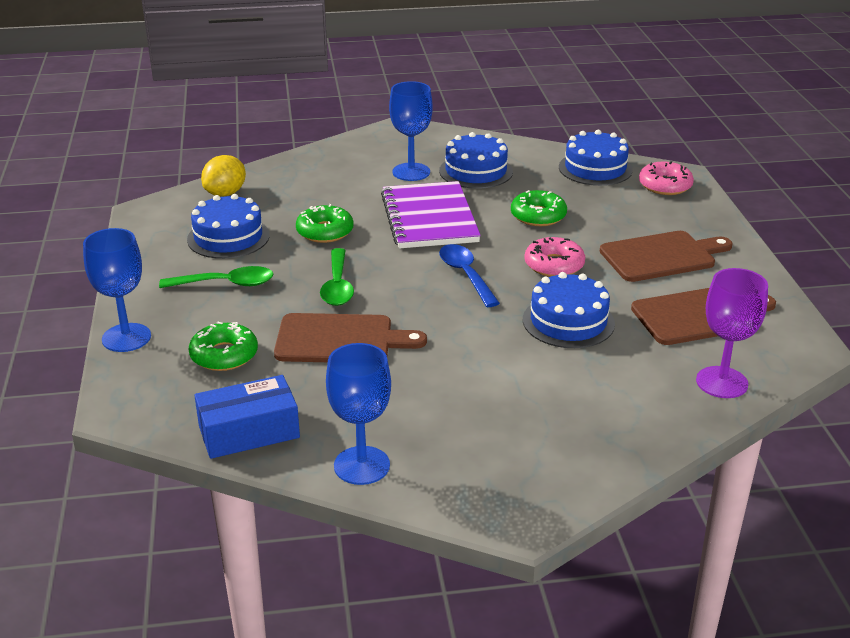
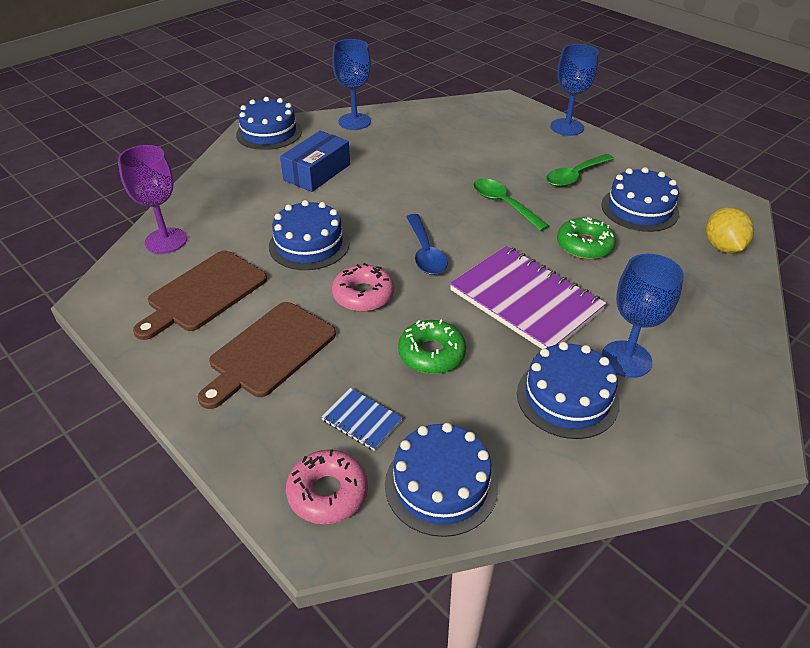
camera: 145 degrees right, 10 degrees up
(224, 355) = (500, 139): green donut -> none
(249, 431) = (429, 114): blue box -> blue box (317, 172)
(340, 340) = (449, 171): brown cutting board -> none
(466, 275) = (425, 253): blue spoon -> blue spoon turned 45 degrees clockwise
(502, 499) = (269, 133): none -> blue cake
(619, 204) = (362, 420): none -> blue notebook

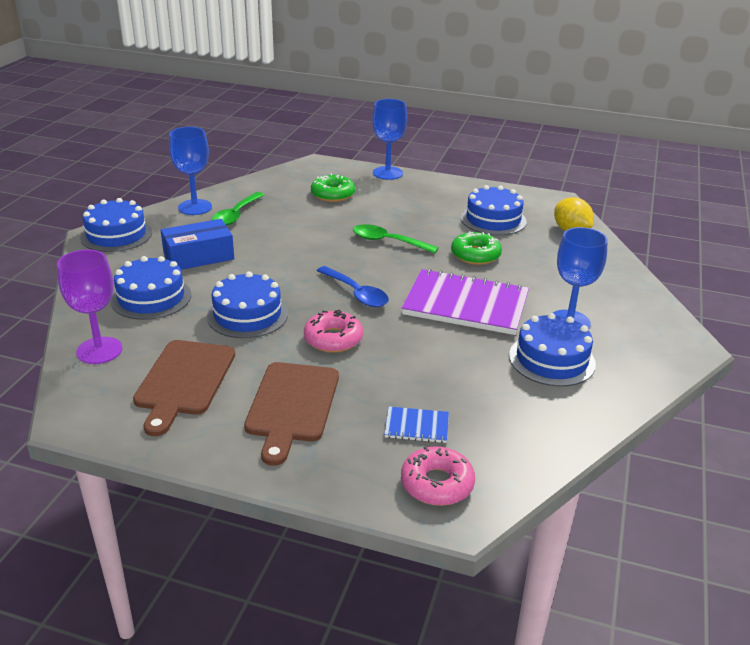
camera: 30 degrees left, 10 degrees down
(317, 172) = (199, 256): blue box -> blue box turned 60 degrees clockwise
(431, 354) = (428, 363): green donut -> green donut (333, 194)
(441, 485) = (515, 446): blue cake -> blue cake (151, 298)
(575, 176) = (425, 208): green spoon -> green spoon (236, 215)

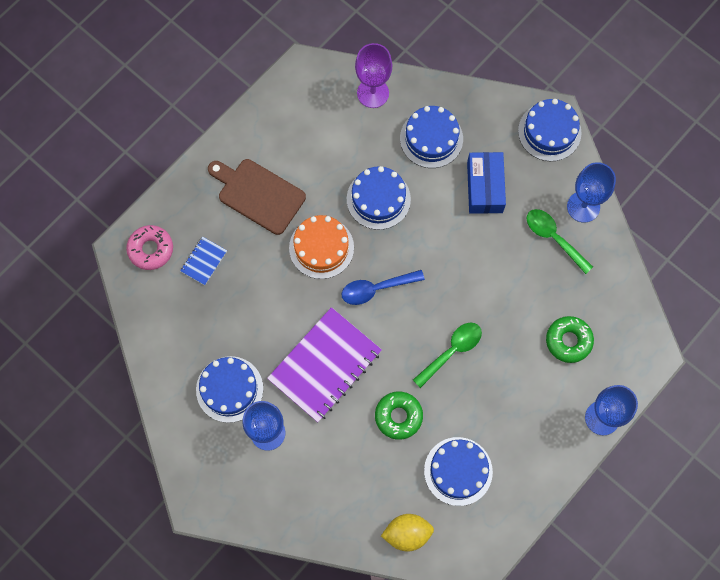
camera: 115 degrees right, 40 degrees up
(184, 381) = (314, 137): brown cutting board -> none
(333, 339) = (321, 247): pink donut -> orange cake

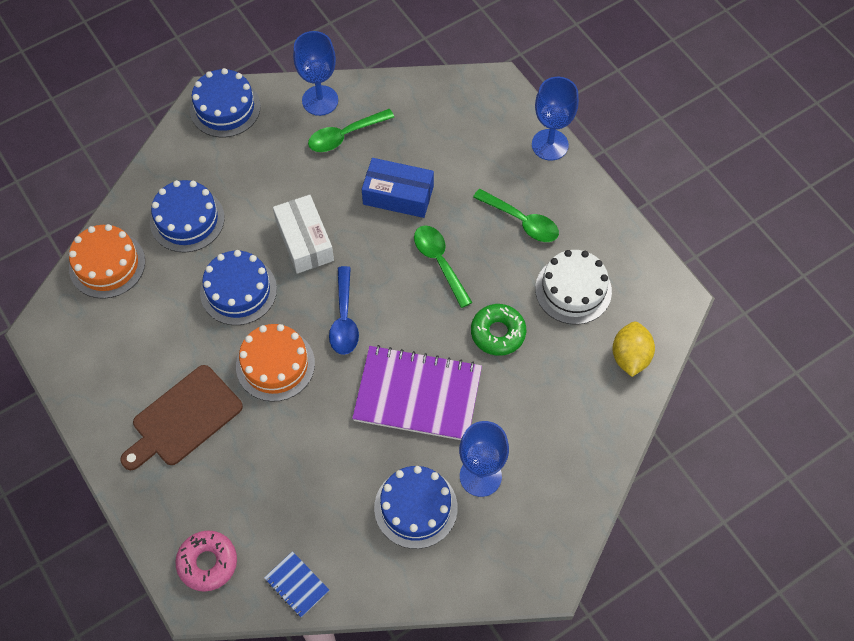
camera: 75 degrees left, 10 degrees down
(204, 261) = (246, 501): blue notebook -> blue notebook (297, 584)
(324, 365) = (417, 395): purple notebook -> purple notebook turned 45 degrees counterclockwise
(373, 93) = (107, 264): purple goblet -> orange cake
(439, 236) = (304, 241): none -> white box
(458, 471) = (573, 290): blue cake -> white cake
(484, 187) = (264, 183): blue box -> blue box (398, 195)
(513, 411) = (522, 221): none -> green spoon
(568, 341) = (460, 152): green donut -> none

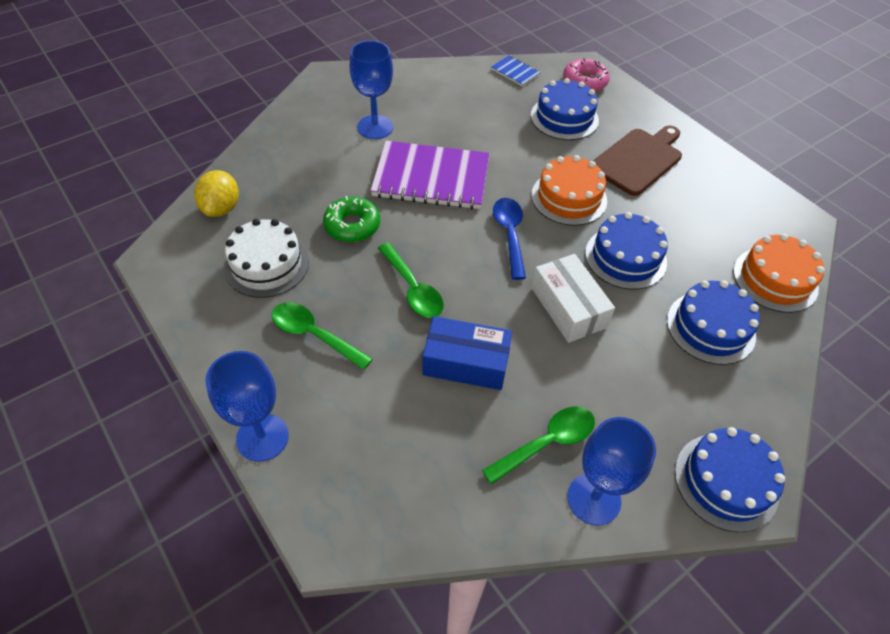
camera: 175 degrees right, 10 degrees down
(415, 507) = (429, 110): blue cake -> blue cake (564, 117)

